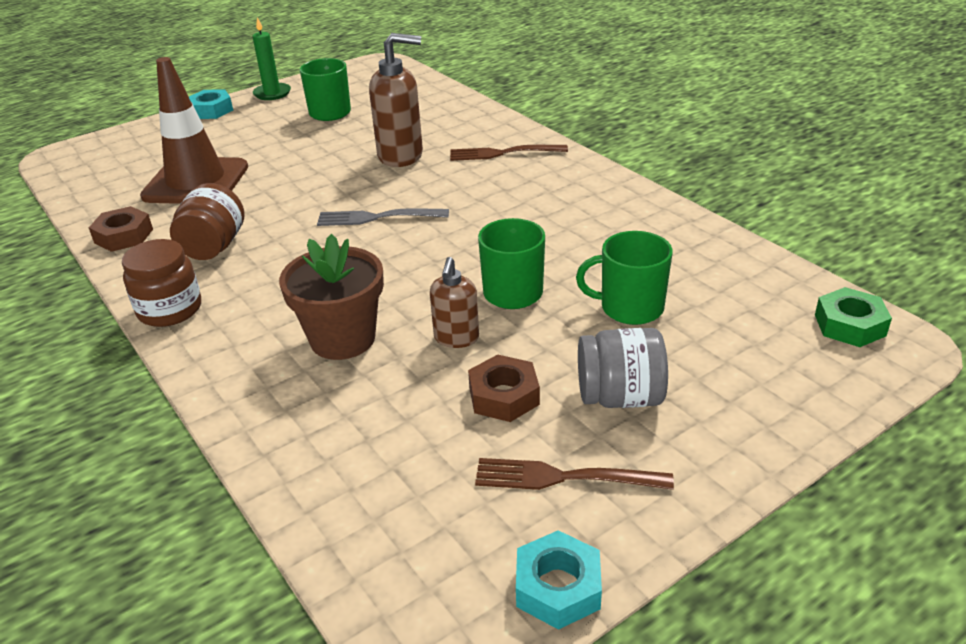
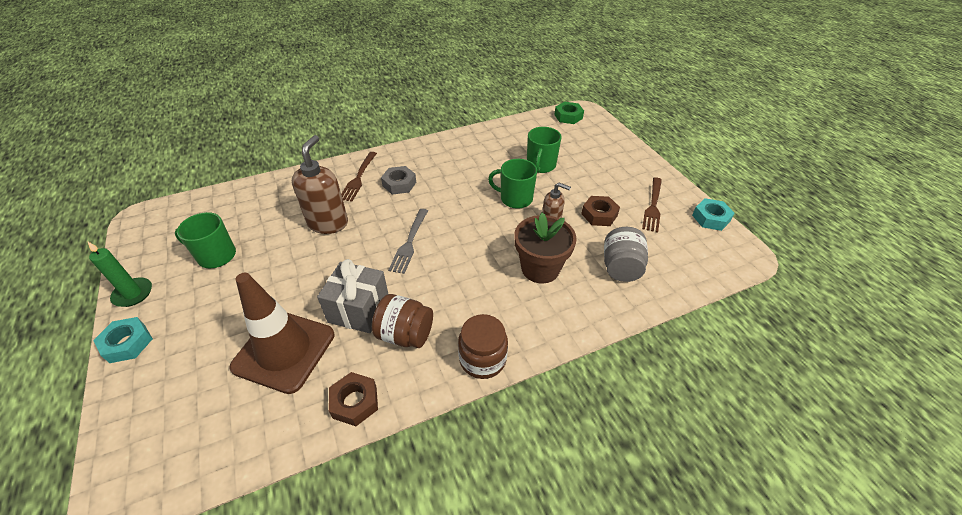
camera: 80 degrees left, 10 degrees up
(253, 209) = (359, 309): none -> grey gift
(504, 184) = (399, 184): none -> grey nut
(620, 397) = (604, 181): grey jar -> grey jar (621, 267)

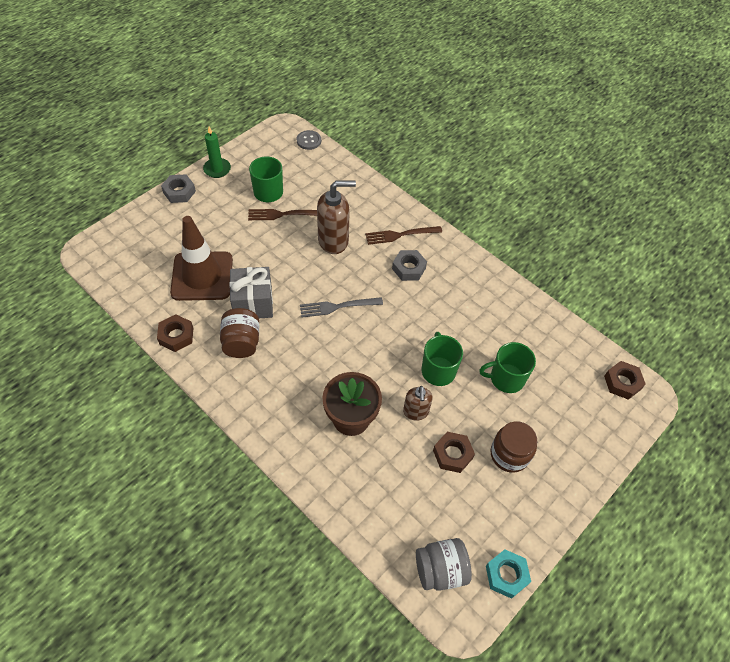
camera: 65 degrees right, 10 degrees up
(127, 343) = (179, 192): turquoise nut -> grey nut
(180, 205) = (309, 141): none -> grey button
(482, 359) = (237, 403): brown jar -> brown jar (509, 454)
(568, 116) = (622, 382): green nut -> brown nut
(621, 267) = (383, 489): grey jar -> grey jar (440, 570)
(653, 206) = (495, 508): brown fork -> brown fork (282, 214)

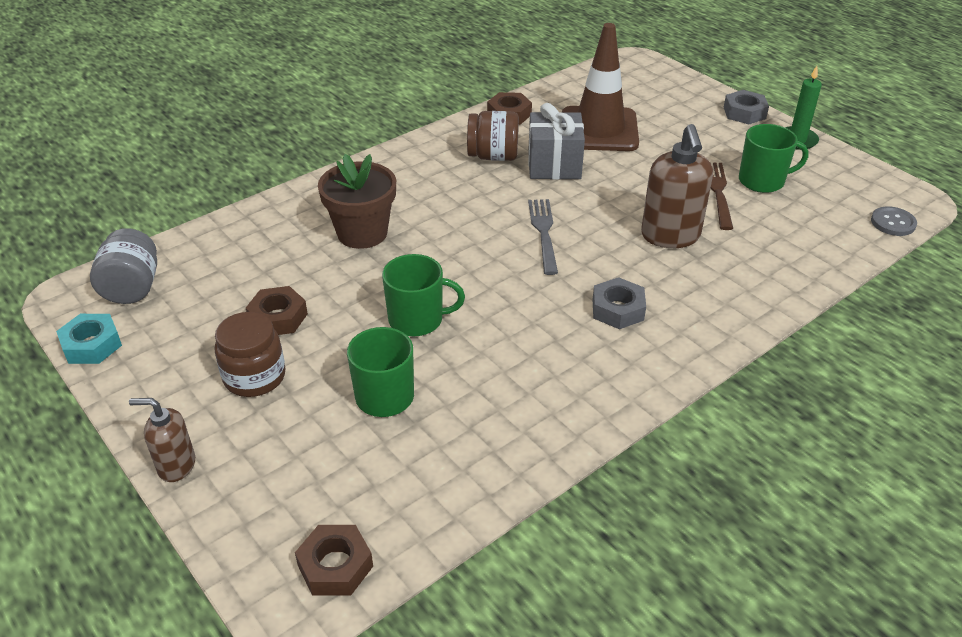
camera: 100 degrees right, 15 degrees down
(400, 235) = (691, 307): brown fork -> none
(415, 412) = (354, 290): brown soap dispenser -> brown soap dispenser (176, 466)

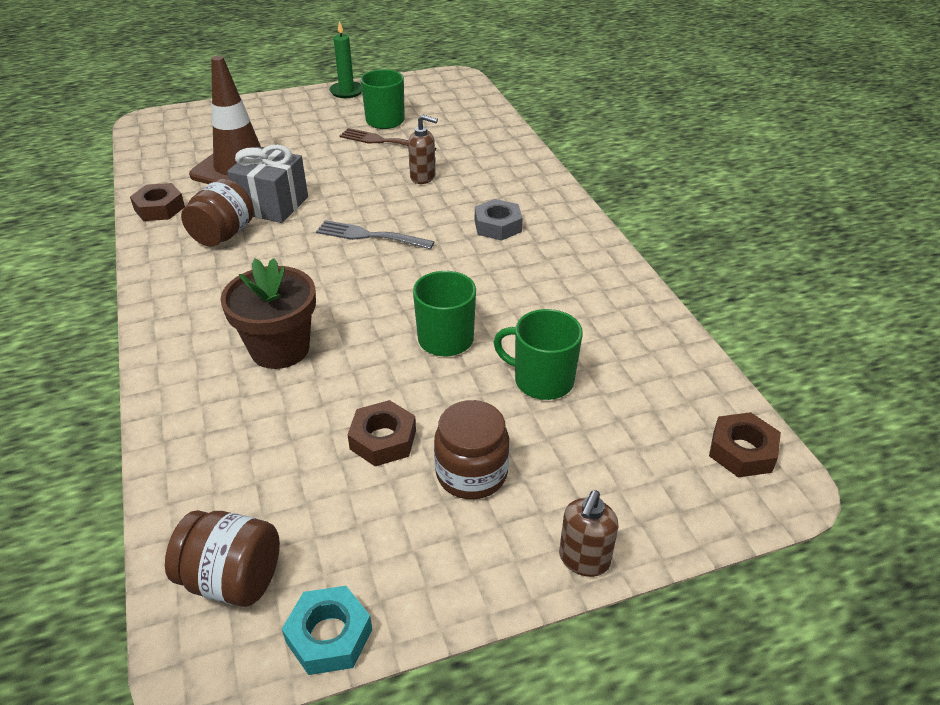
camera: 70 degrees left, 0 degrees up
(132, 288) = (233, 579): grey jar -> brown jar
(670, 236) = (423, 177): brown soap dispenser -> brown soap dispenser, size x0.58
(744, 113) = (288, 99): grey nut -> none
(893, 223) = (473, 91): grey button -> none

